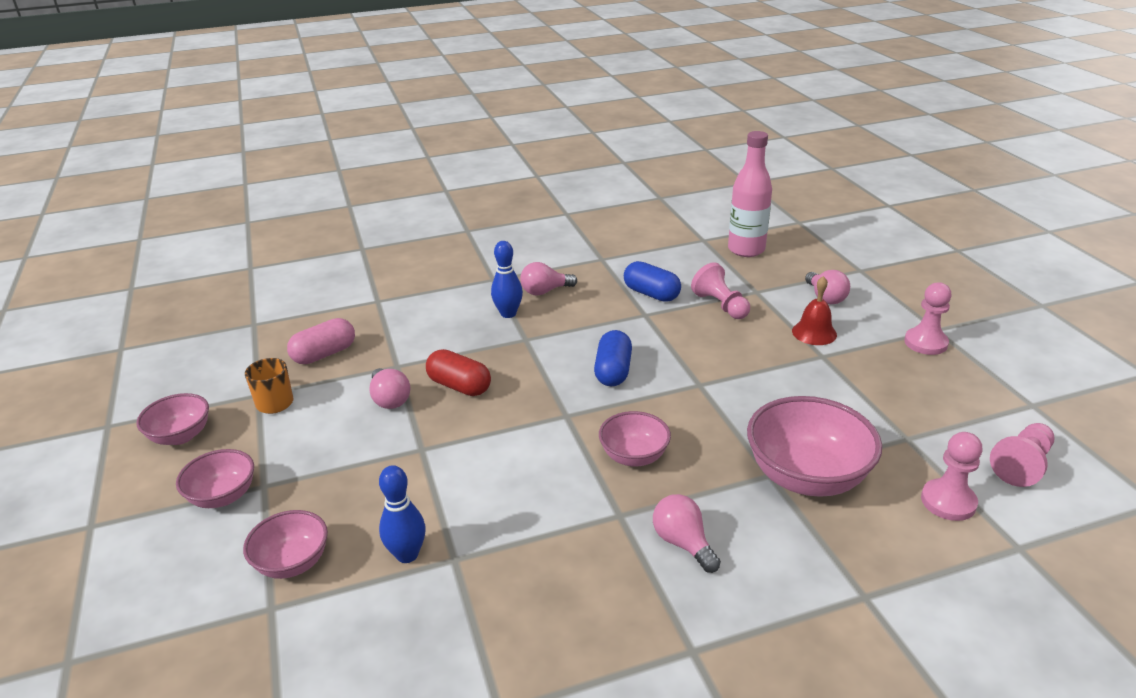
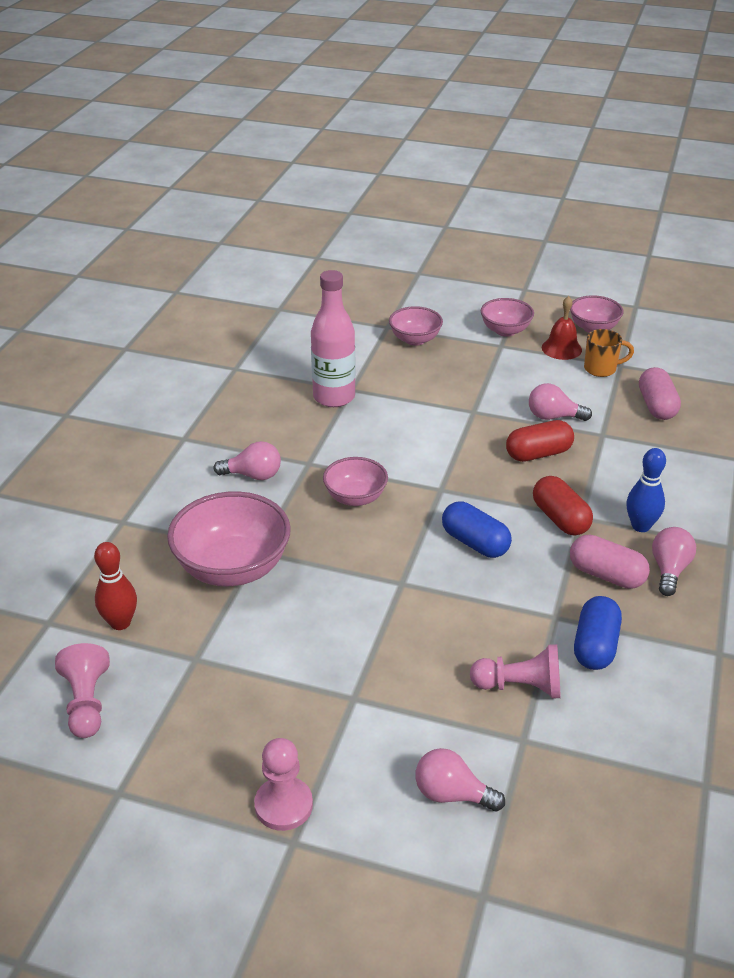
camera: 125 degrees right, 5 degrees up
(407, 554) = (375, 375): blue bowling pin -> none
(538, 346) = (560, 518): none -> red capsule
(579, 310) = (606, 575): none -> pink capsule
(651, 294) = (595, 646): blue capsule -> blue capsule turned 60 degrees counterclockwise
(746, 250) = (640, 810): pink bottle -> pink bottle (334, 397)
(814, 333) = (396, 724): red bell -> red bell (561, 348)
(948, 501) = (120, 623): pink pawn -> red bowling pin

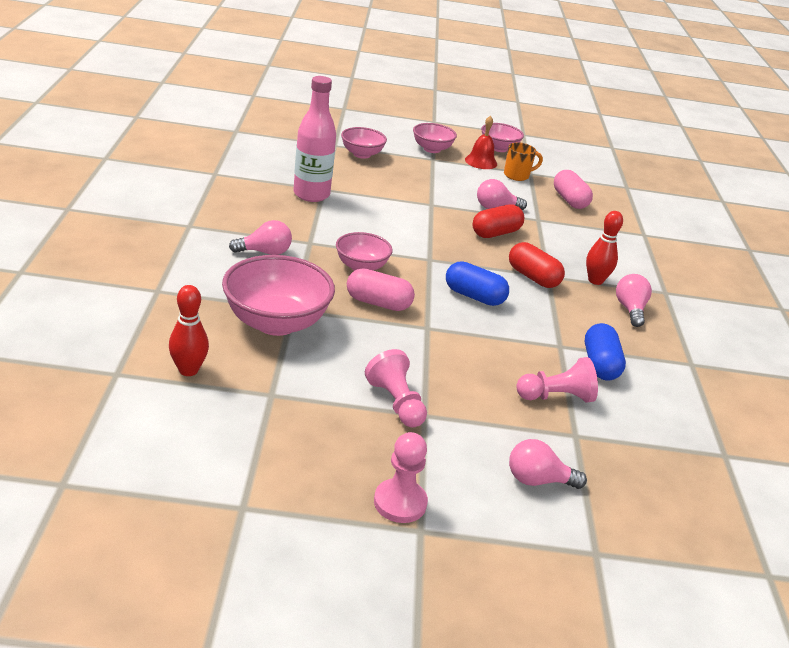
camera: 20 degrees left, 5 degrees down
(86, 703) = (182, 437): pink pawn -> pink pawn (396, 403)
(606, 575) = (585, 315): pink capsule -> pink capsule (378, 303)
(640, 526) = (595, 280): blue bowling pin -> red bowling pin

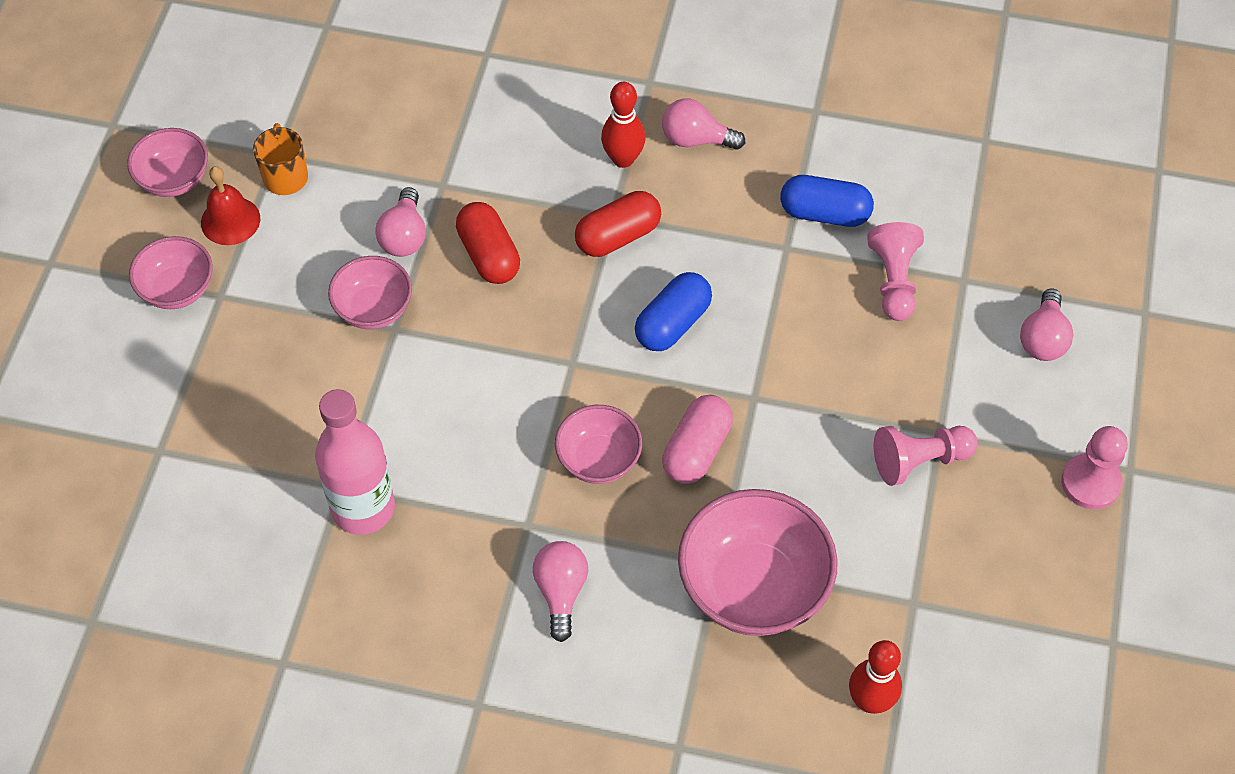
camera: 75 degrees left, 25 degrees up
(362, 154) = (200, 409): pink bowl -> pink bowl (374, 309)
(569, 200) = (376, 122): pink capsule -> none

